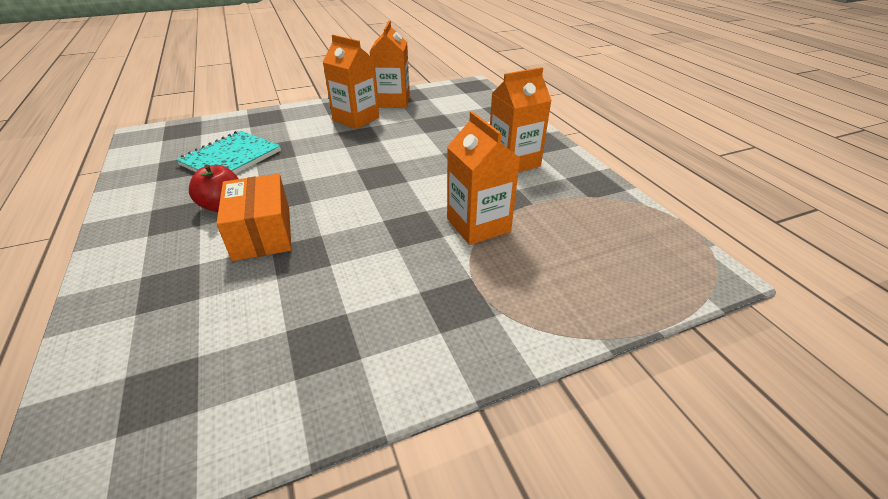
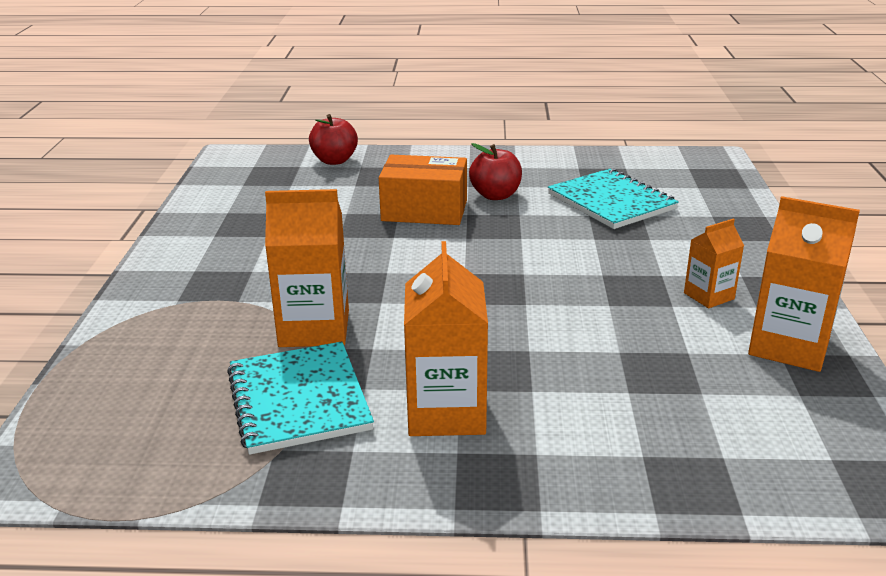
camera: 115 degrees right, 10 degrees down
(109, 346) = (334, 160): none -> red apple
(356, 119) = (709, 296): orange carton -> orange carton, size x0.57
(549, 205) = (299, 400): none -> turquoise notebook

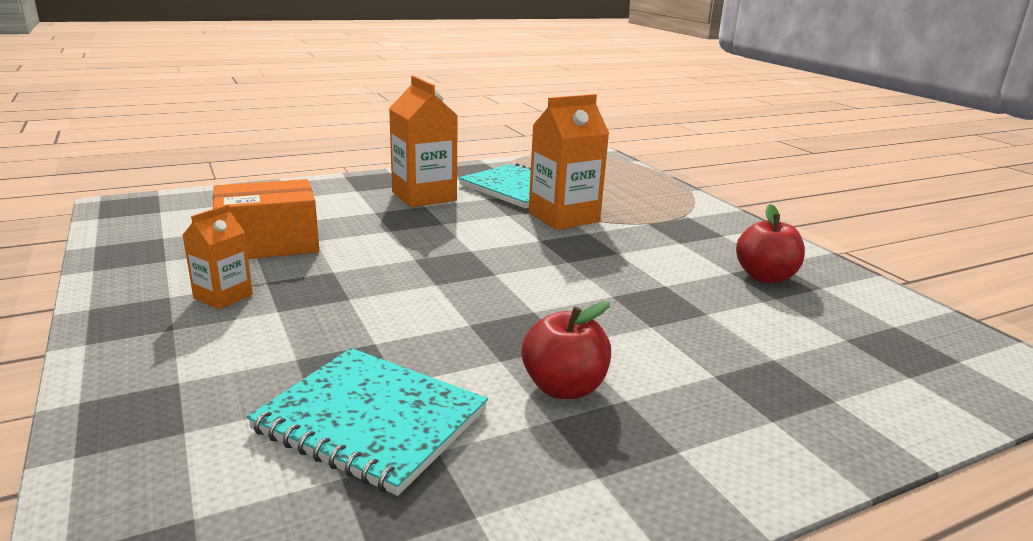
camera: 150 degrees right, 5 degrees down
(334, 160) = (892, 402): red apple -> red apple (765, 277)
(424, 210) = (626, 337): orange box -> orange box (269, 244)
(789, 346) = (152, 266): orange carton -> none

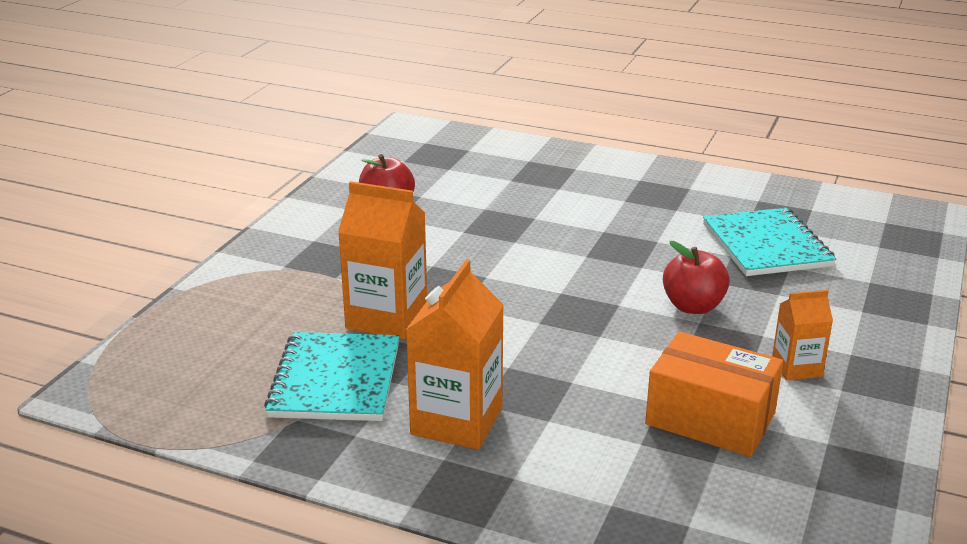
camera: 130 degrees left, 5 degrees up
(564, 388) = (646, 216): red apple -> red apple (693, 306)

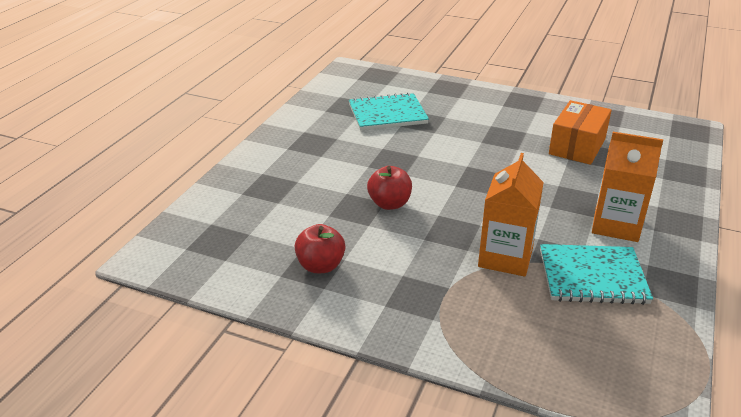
camera: 90 degrees left, 5 degrees up
(693, 306) = (465, 142): red apple -> red apple (389, 204)
(796, 368) = (521, 120): orange carton -> none

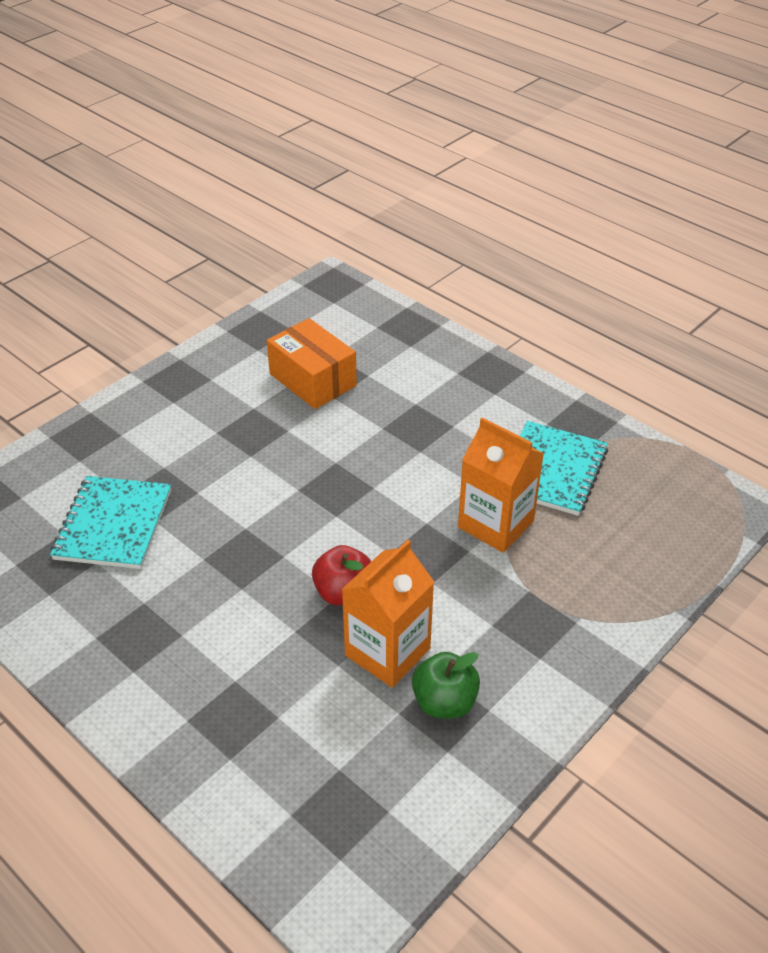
camera: 70 degrees left, 10 degrees up
(320, 266) = (444, 702): red apple -> green apple
(616, 225) = (476, 417): orange carton -> orange carton (387, 652)

